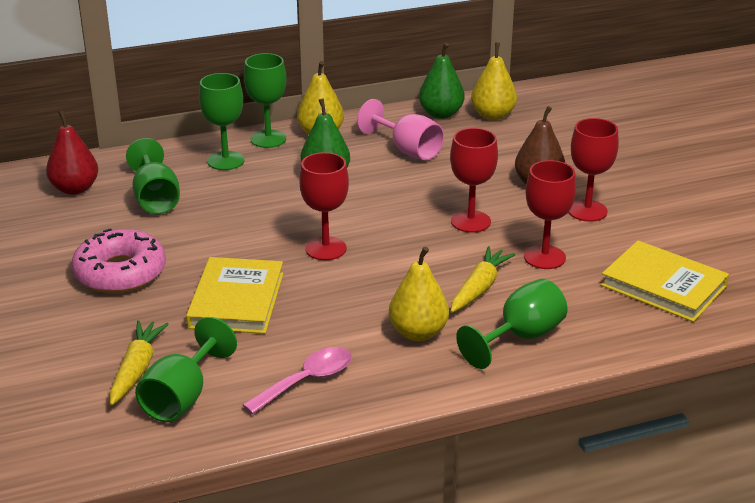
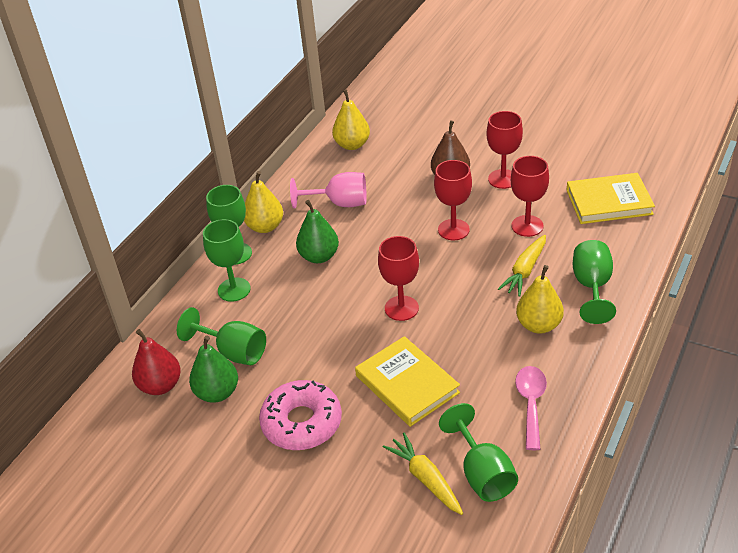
camera: 40 degrees left, 10 degrees up
(441, 114) = (319, 163): green pear -> green pear (217, 393)
(479, 288) = (525, 271): yellow carrot -> yellow carrot turned 135 degrees counterclockwise

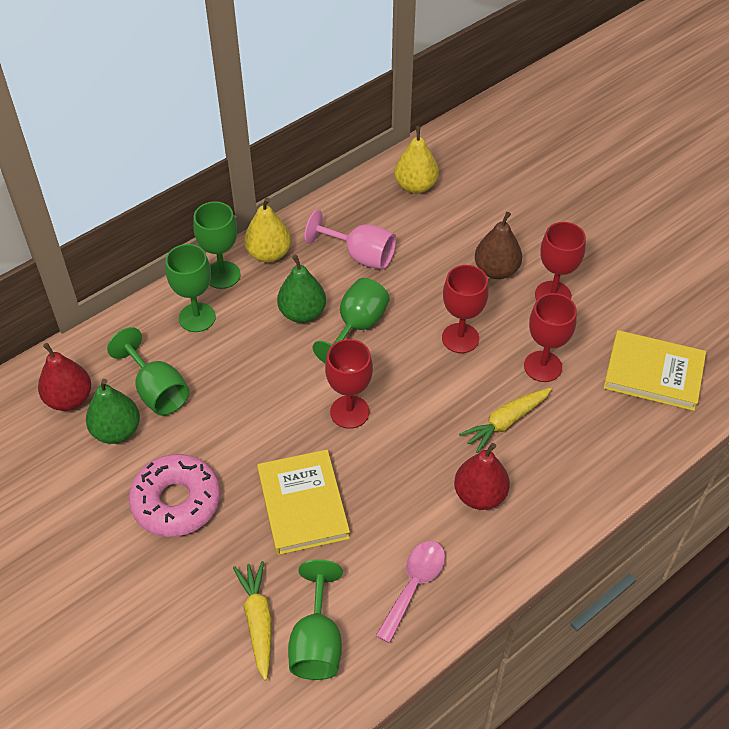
camera: 20 degrees right, 10 degrees up
(538, 325) = (479, 495): yellow pear -> red pear
(592, 287) = (566, 473): green goblet -> green goblet (357, 327)

